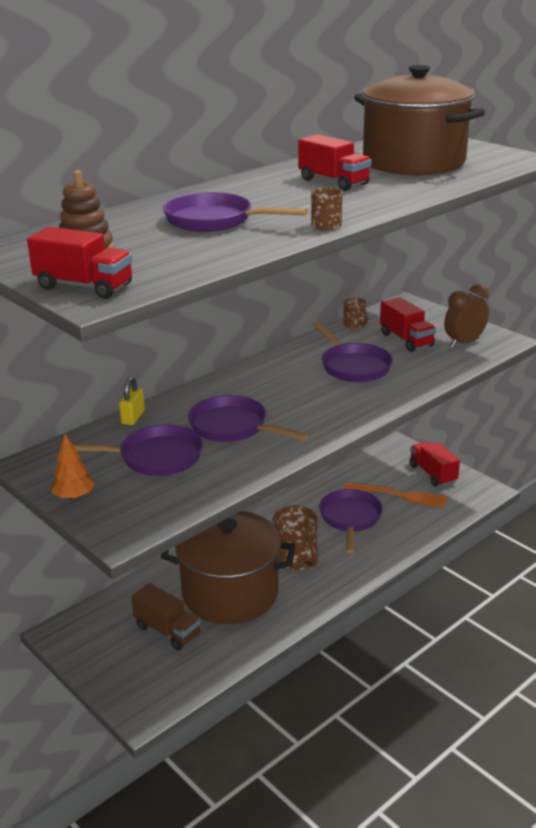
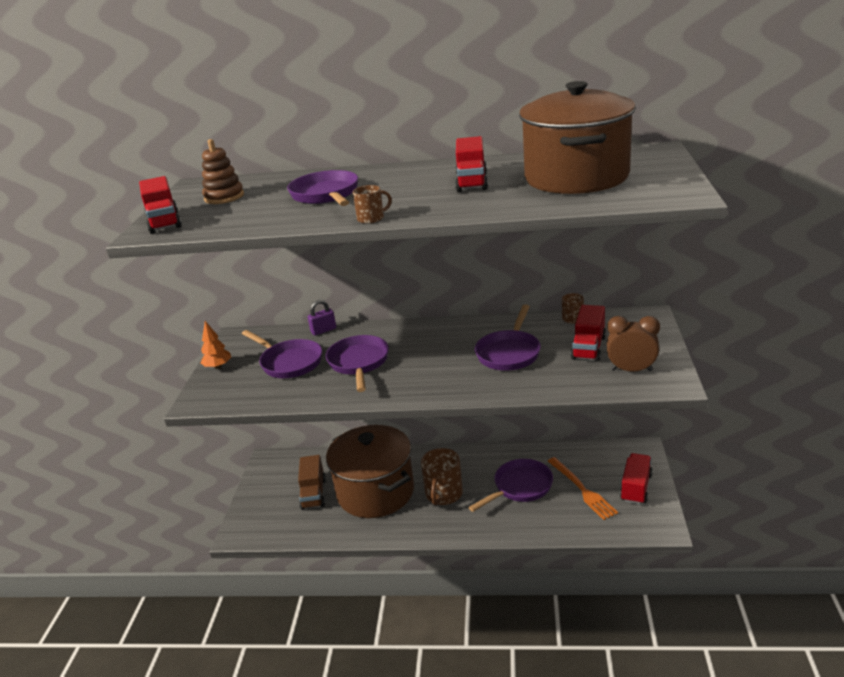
camera: 50 degrees right, 0 degrees up
(133, 417) = (323, 330): yellow padlock -> purple padlock

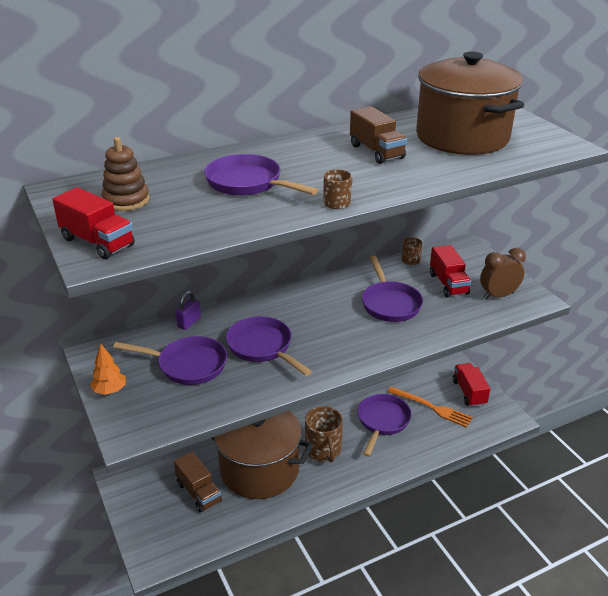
camera: 35 degrees left, 5 degrees up
(472, 182) = (376, 152): red truck -> brown truck

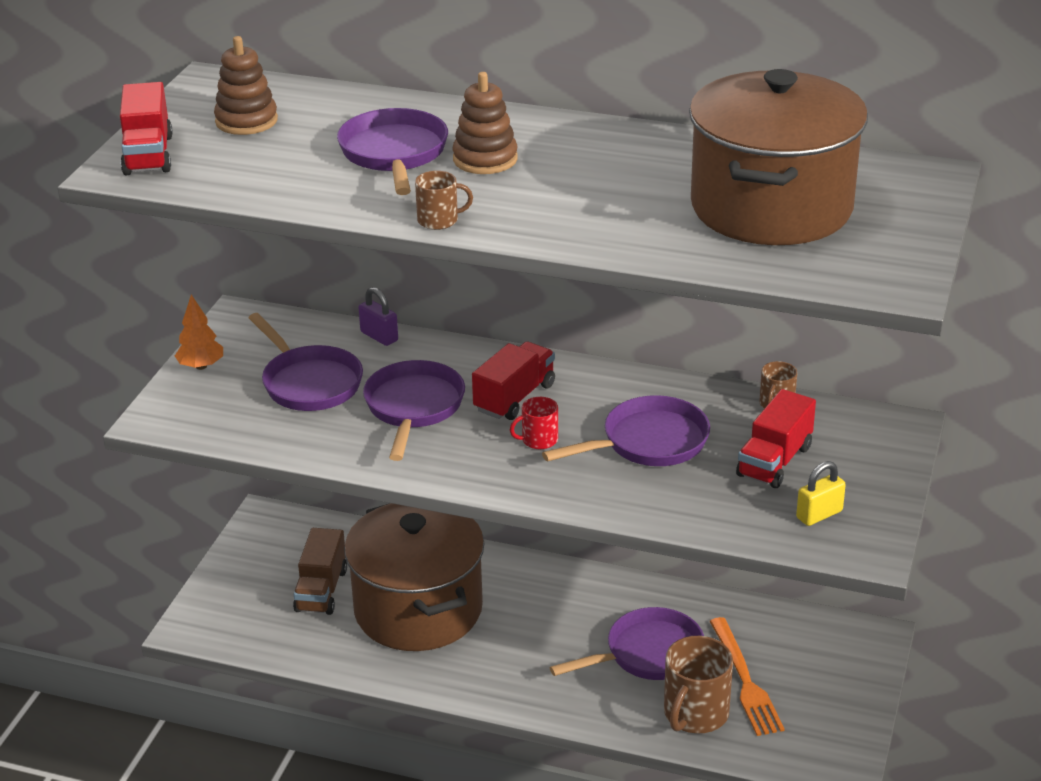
camera: 45 degrees right, 0 degrees up
(189, 322) = (379, 336): purple padlock -> purple padlock turned 60 degrees clockwise
(299, 167) = (485, 159): none -> brown stacking toy
(323, 450) = (523, 637): brown mug -> brown mug (695, 713)
(344, 329) = (538, 440): none -> red mug
(376, 152) = (615, 179): brown truck -> none
(390, 303) = (648, 442): purple pan -> purple pan turned 150 degrees counterclockwise
(469, 392) = (832, 697): red truck -> red truck (514, 398)
(498, 296) = (819, 514): brown clock -> yellow padlock

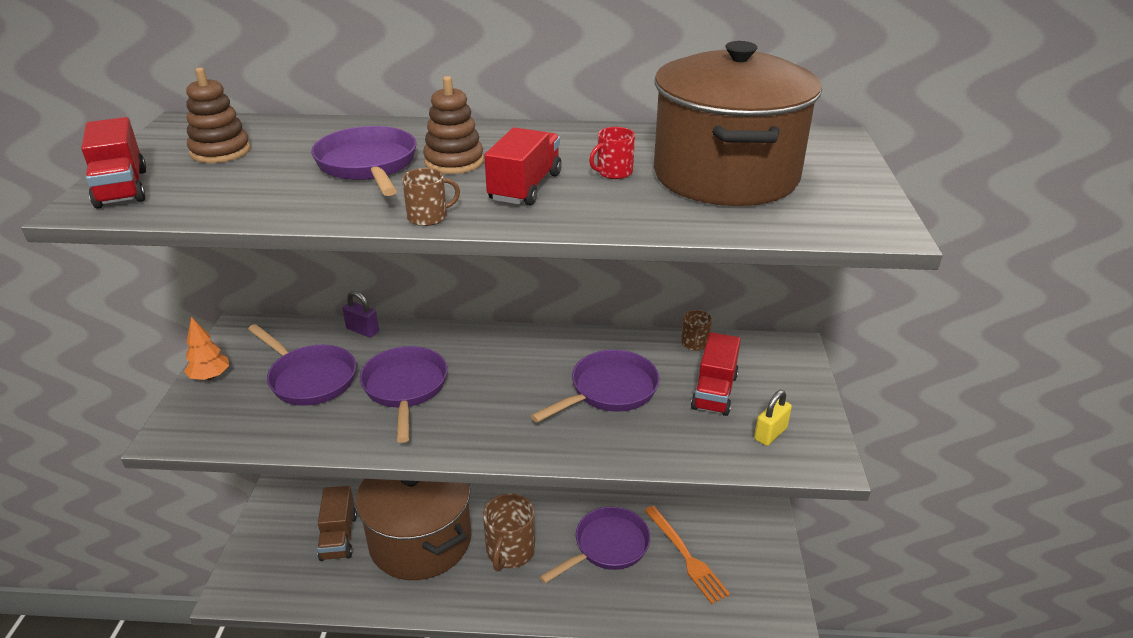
camera: 15 degrees left, 0 degrees up
(514, 398) = (488, 367): red truck -> red truck (525, 187)
(538, 440) = (519, 401): red mug -> red mug (613, 172)
(695, 713) = (659, 593): brown mug -> brown mug (510, 551)

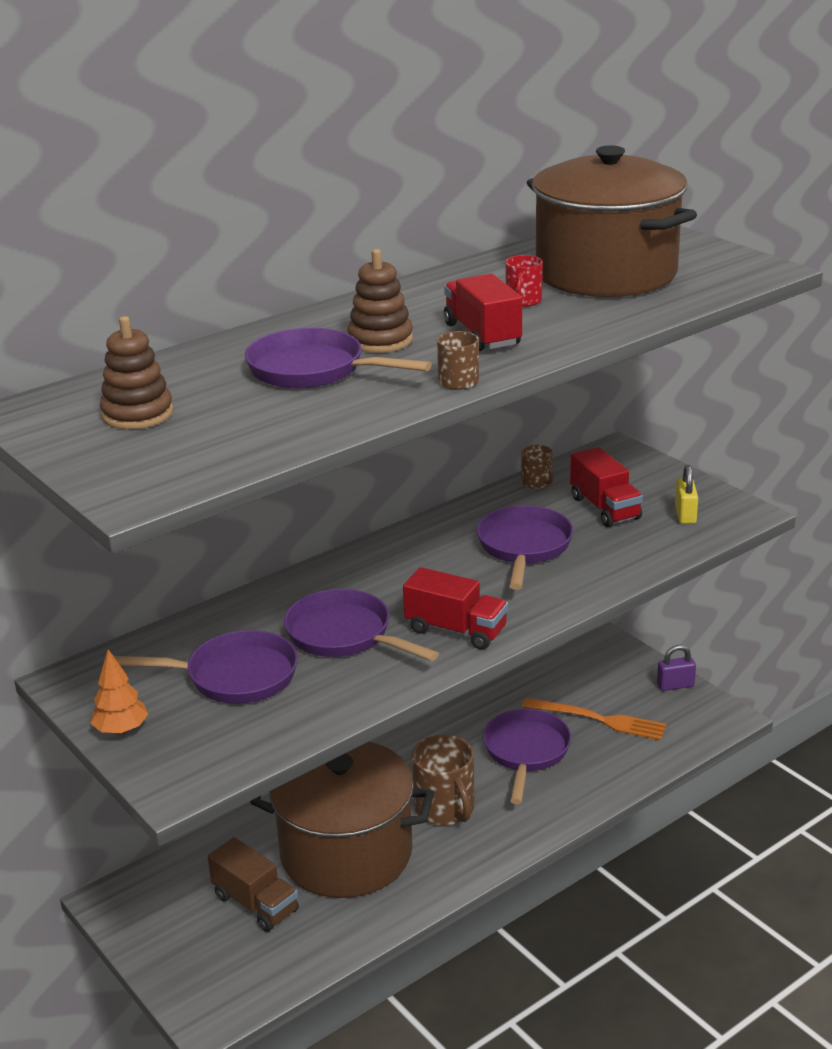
camera: 40 degrees left, 5 degrees down
(122, 188) = (124, 474): red truck -> red truck (456, 630)
(362, 330) = (213, 616): purple padlock -> purple padlock (675, 685)

